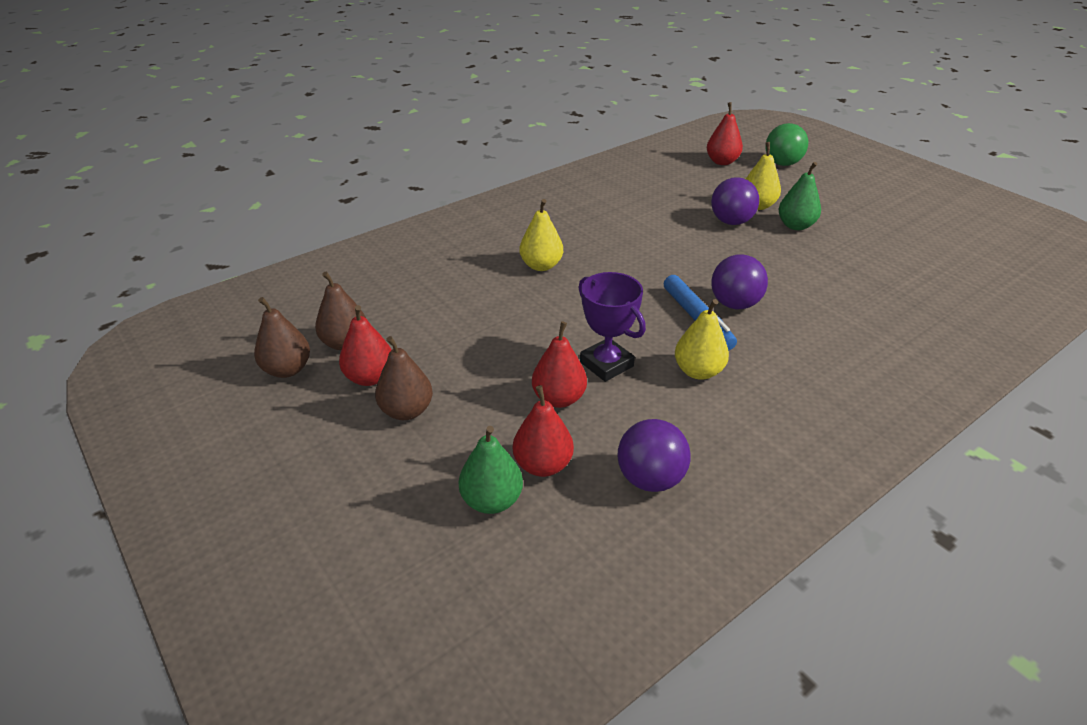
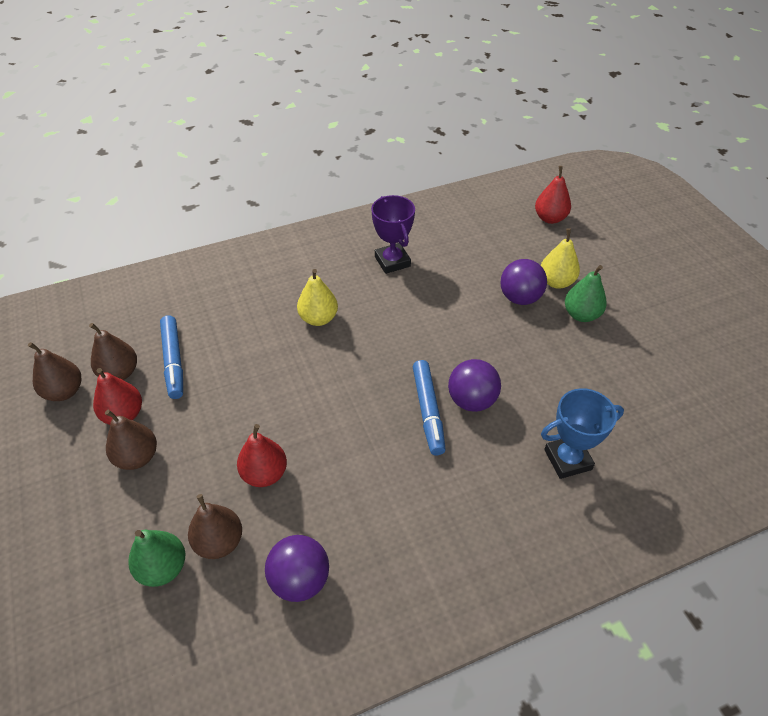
camera: 15 degrees right, 10 degrees up
(402, 323) = (173, 361): none -> blue marker
(543, 465) = (219, 542): red pear -> brown pear
(606, 364) = (322, 445): purple trophy -> purple trophy (392, 261)
(698, 371) = (399, 472): yellow pear -> none
(782, 163) = (610, 231): green ball -> none
(853, 332) = (567, 459): none -> blue trophy

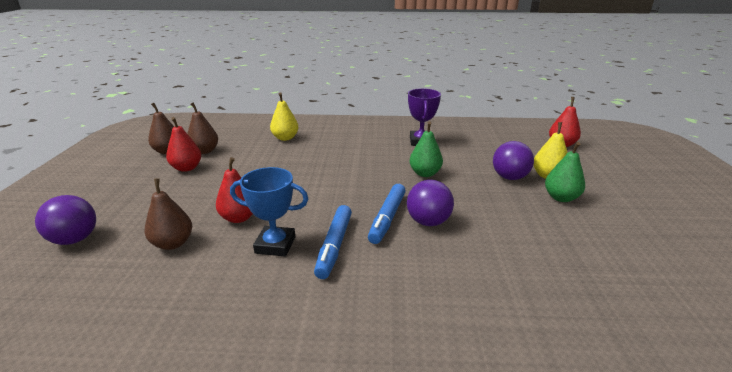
camera: 25 degrees right, 20 degrees down
(137, 457) = (172, 188): brown pear -> none
(163, 568) = (125, 245): green pear -> green pear (425, 173)
(173, 361) = (239, 153): blue marker -> blue marker (334, 246)
(300, 580) = (202, 284): purple ball -> purple ball (75, 239)
(318, 318) = (347, 155): yellow pear -> yellow pear (285, 138)
(567, 459) = (493, 283): blue trophy -> blue trophy (275, 245)

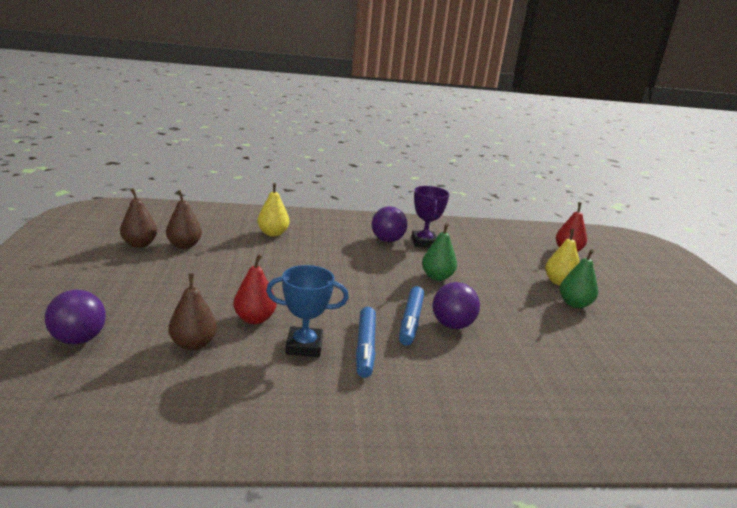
camera: 10 degrees left, 5 degrees down
(187, 168) = (171, 264): red pear -> none
(509, 177) = (522, 283): purple ball -> purple ball (387, 240)

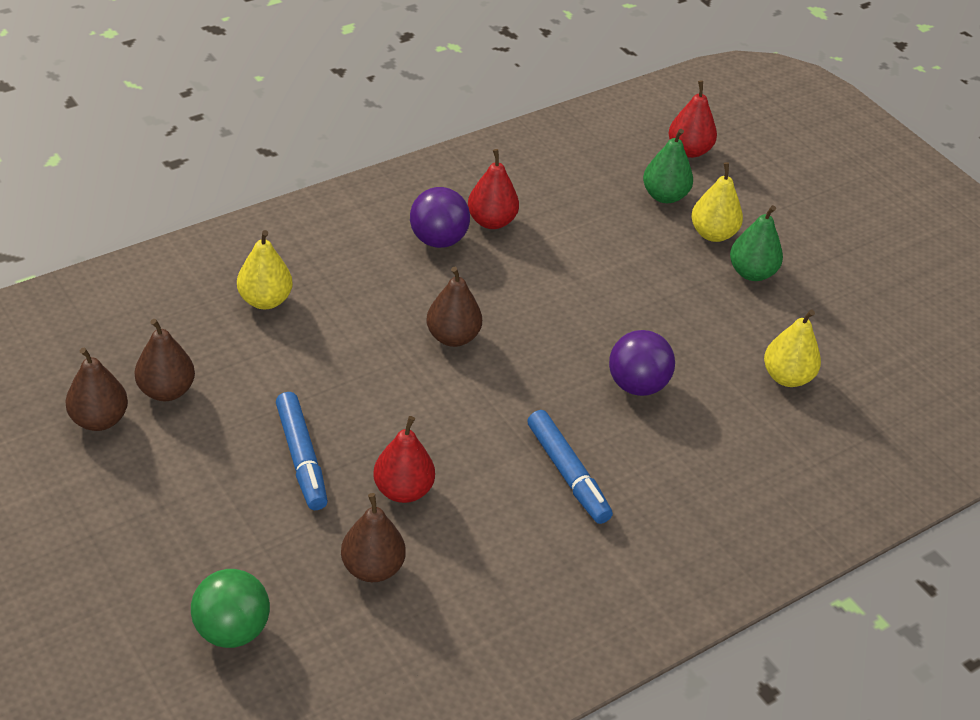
camera: 30 degrees left, 20 degrees up
(79, 339) = (232, 630): purple ball -> green ball
(304, 346) = (499, 506): blue trophy -> none
(356, 273) = (453, 337): none -> brown pear
(410, 321) = (586, 402): blue marker -> blue marker (301, 458)
(424, 242) = (491, 221): purple trophy -> red pear
(437, 277) = (559, 295): green pear -> green pear (664, 196)
(567, 356) = (787, 377): none -> yellow pear

